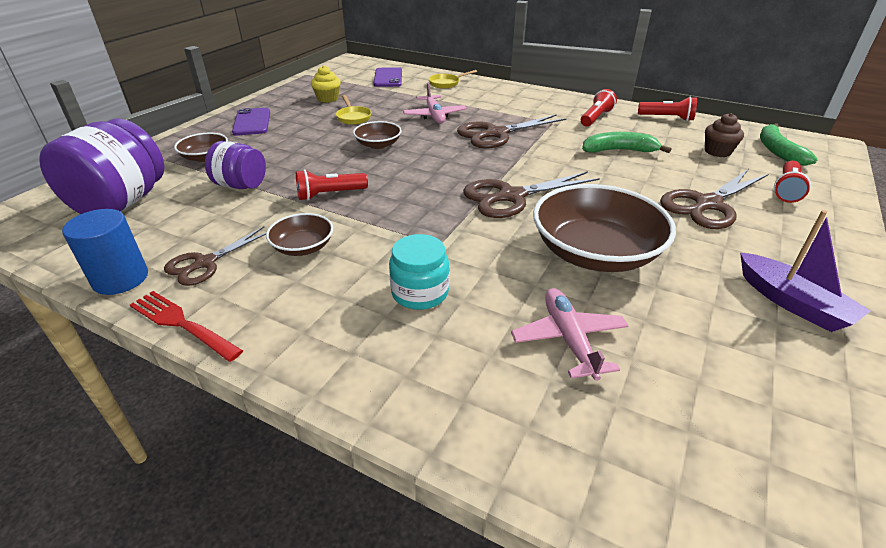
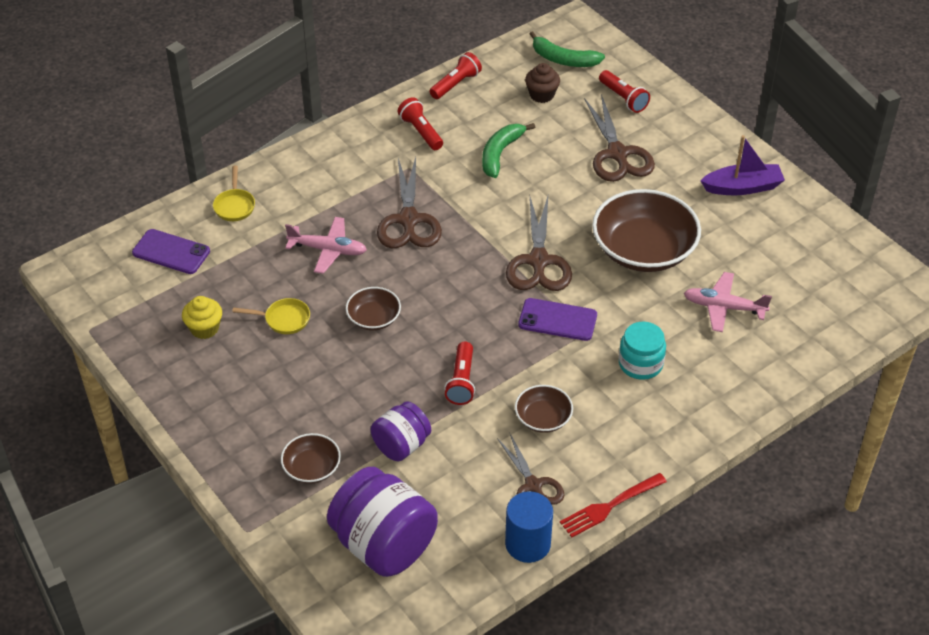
camera: 65 degrees left, 10 degrees up
(252, 122) = (233, 414): purple phone -> purple phone (557, 320)

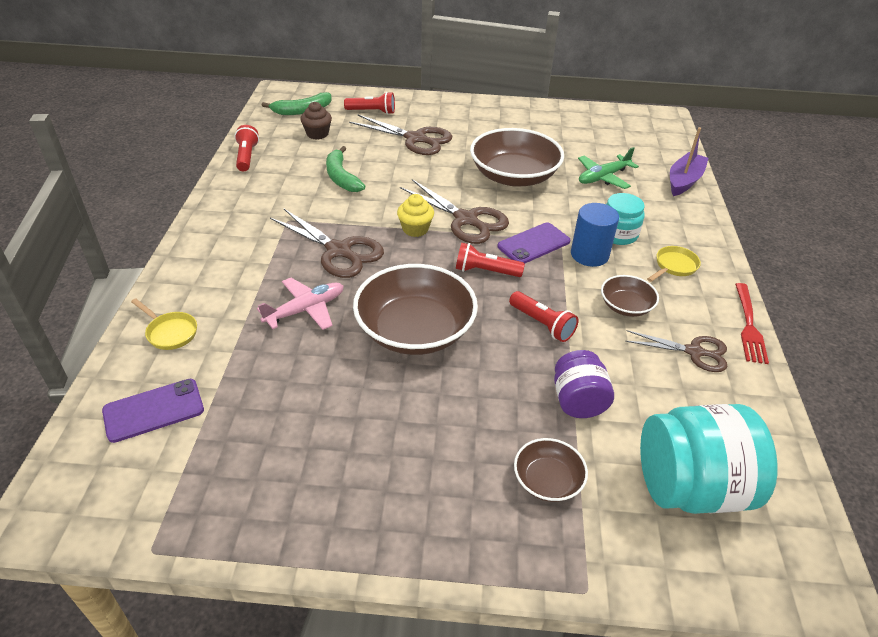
camera: 50 degrees left, 5 degrees down
(204, 328) = (281, 448): yellow cupcake -> yellow cupcake (415, 229)
(283, 319) = (344, 385): yellow pan -> yellow pan (674, 266)
(374, 318) = (415, 330): brown bowl -> brown bowl, size x2.02
(383, 544) = (690, 487): purple jar -> turquoise jar
(421, 132) = (263, 195): red flashlight -> red flashlight (485, 271)
(528, 544) = (757, 392): blue cylinder -> blue cylinder (589, 255)
(723, 307) = (603, 177): pink plane -> green plane
(742, 187) = (509, 118): purple boat -> purple boat (684, 181)

